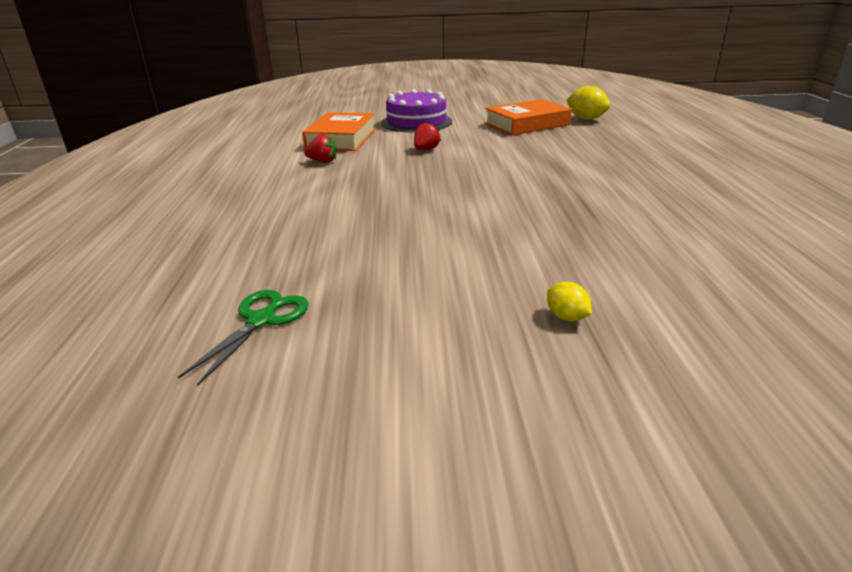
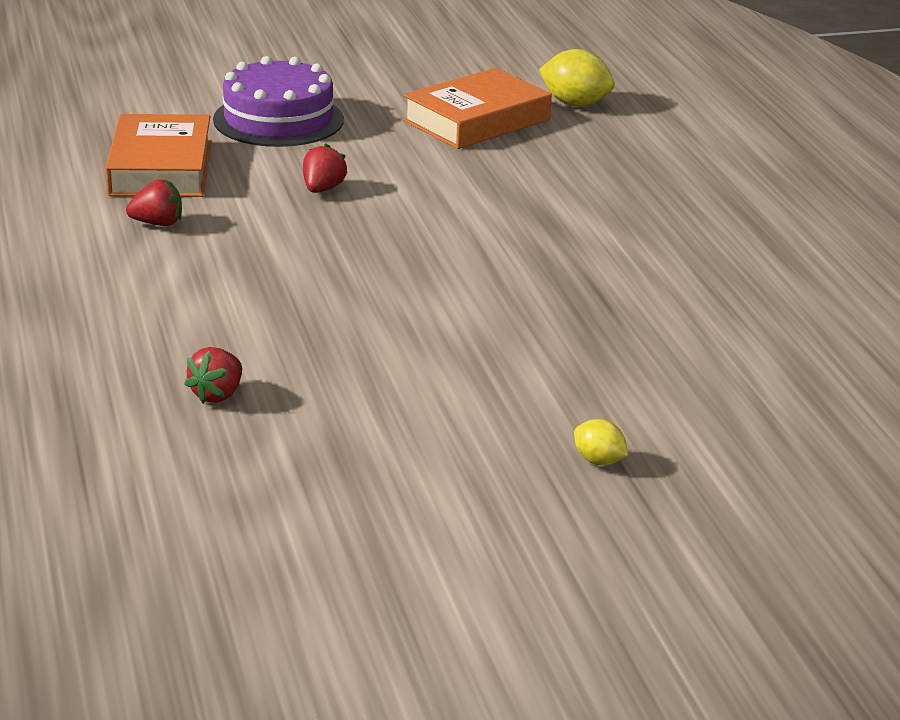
camera: 15 degrees left, 0 degrees up
(261, 320) = (232, 496): green scissors -> none
(297, 250) = (217, 395): none -> red strawberry

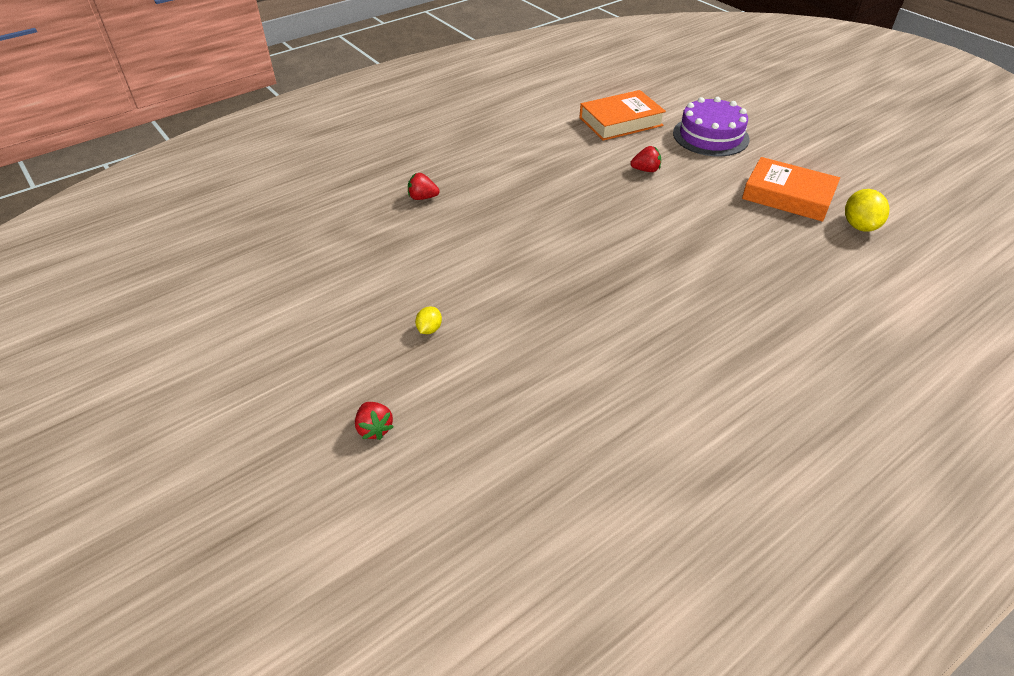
camera: 70 degrees right, 15 degrees up
(158, 223) = (565, 137): red strawberry -> red strawberry (374, 429)

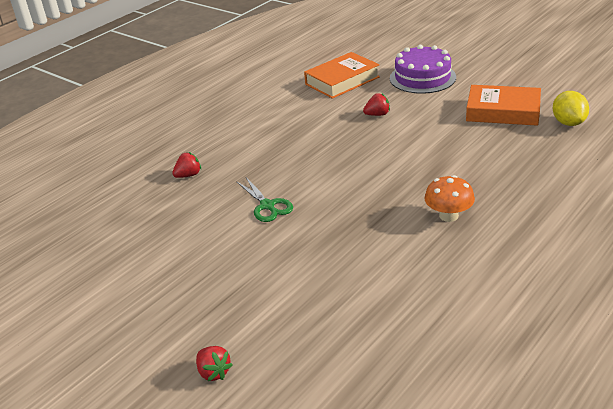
camera: 10 degrees left, 10 degrees down
(422, 197) = (188, 175): red strawberry -> red strawberry turned 150 degrees clockwise
(429, 329) = (234, 280): yellow lemon -> none
(492, 251) = (267, 206): none -> green scissors
(683, 308) = (448, 216): none -> orange mushroom

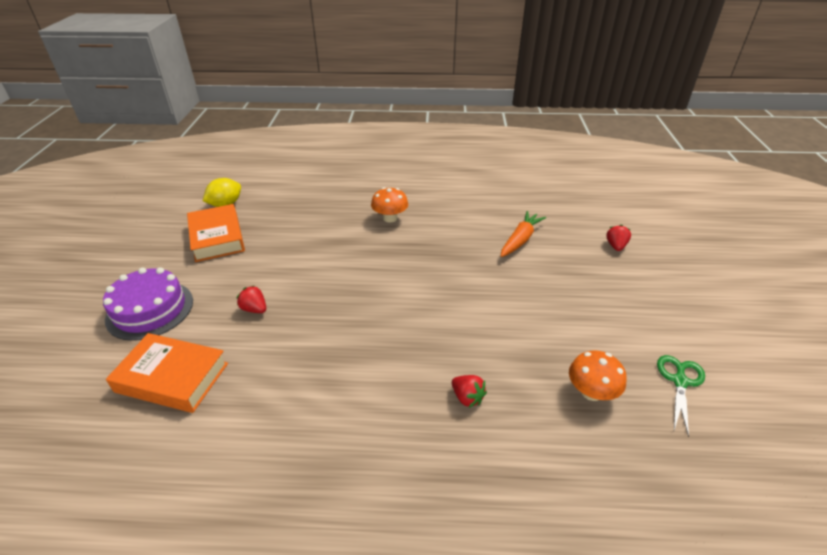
camera: 130 degrees left, 5 degrees up
(117, 230) = (591, 392): none -> orange mushroom
(188, 175) = (467, 397): red strawberry -> red strawberry turned 150 degrees counterclockwise
(267, 206) = (458, 307): green scissors -> green scissors (679, 381)
(311, 295) = (520, 240): none -> orange carrot

